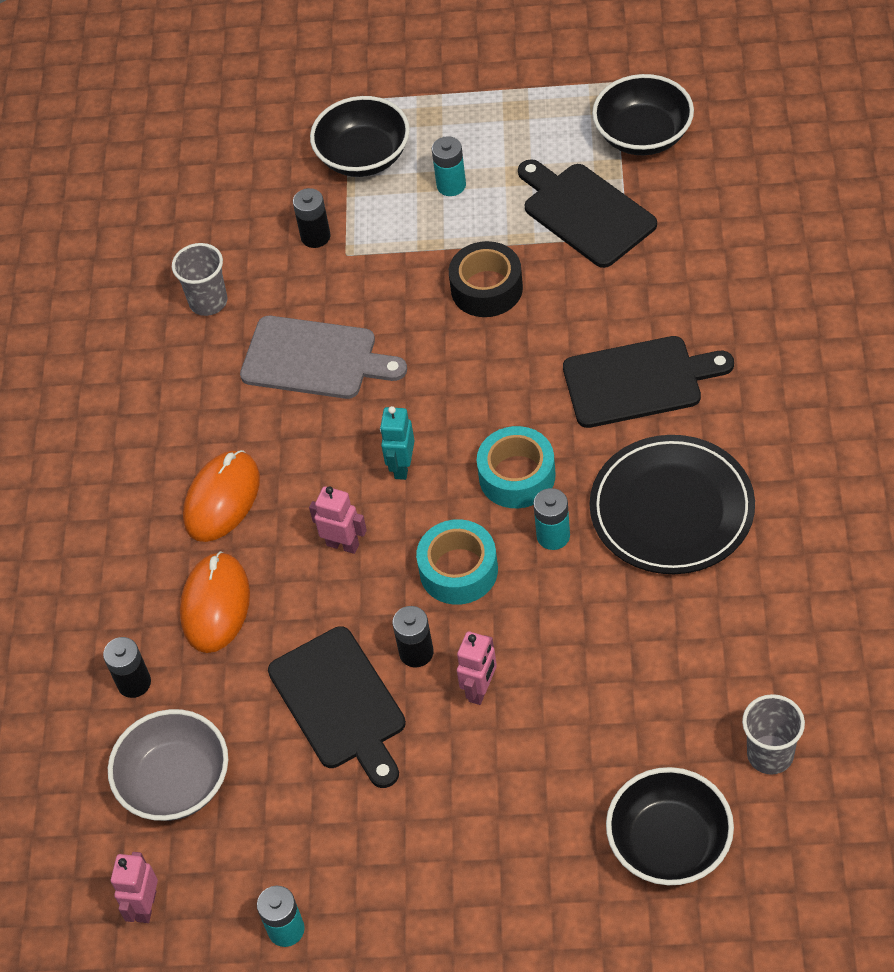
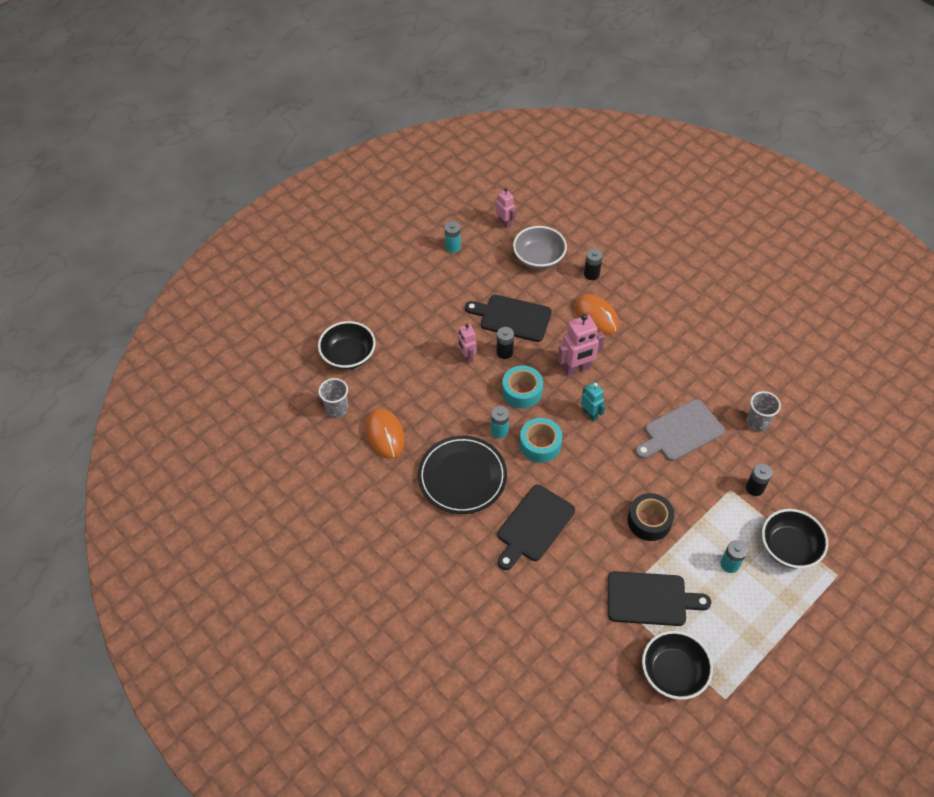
camera: 130 degrees right, 0 degrees up
(222, 499) = (643, 352): orange mouse -> orange mouse (385, 434)
(343, 544) = (577, 369): pink robot -> pink robot, size x1.63

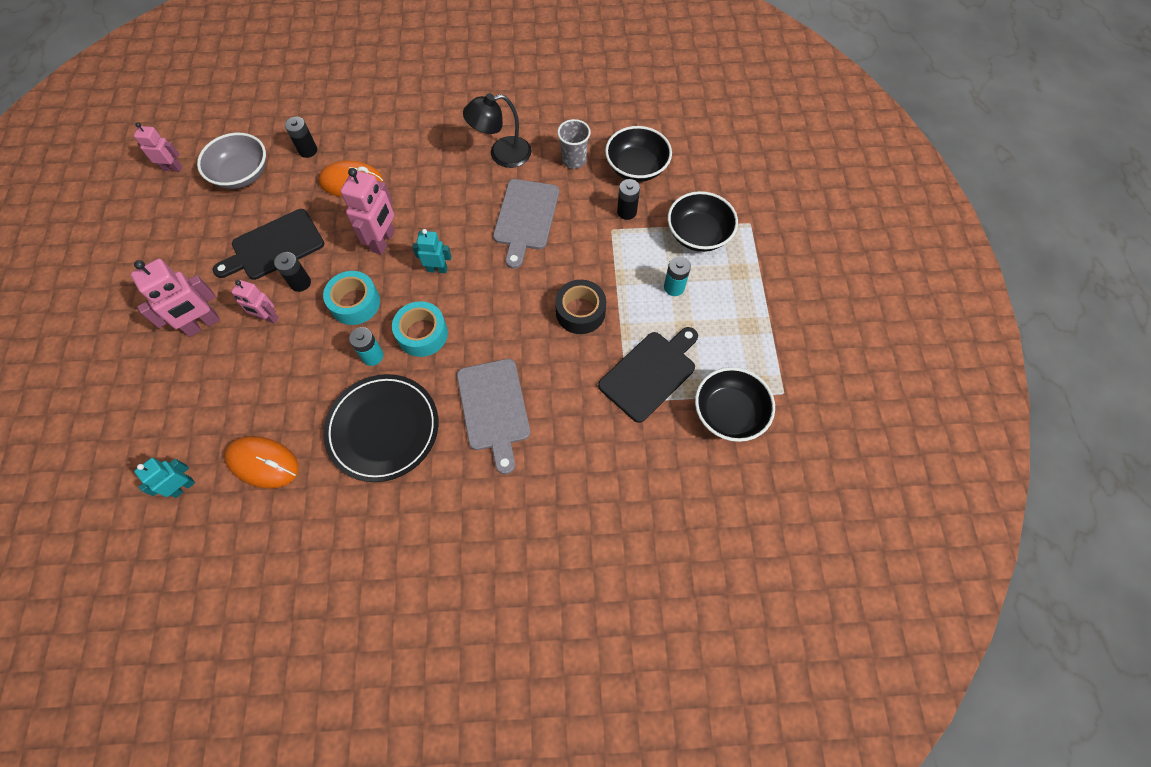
camera: 50 degrees left, 10 degrees up
(337, 409) = (183, 487): grey cup -> turquoise robot
(348, 355) = (138, 424): black bowl -> black bowl (636, 167)
(430, 330) = (203, 324): none -> pink robot
(453, 247) = (141, 230): turquoise battery -> none
(534, 526) = (494, 408): black cutting board -> grey cutting board
(711, 377) = (502, 154): none -> black lamp

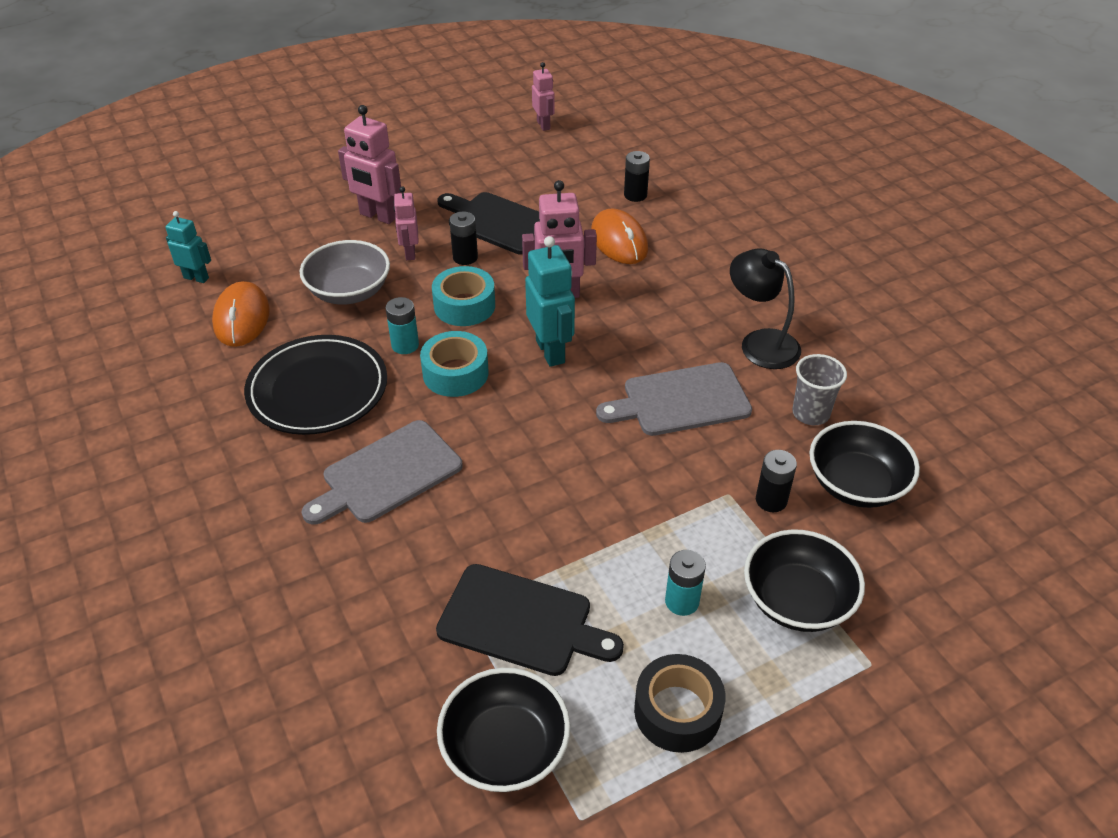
camera: 65 degrees right, 20 degrees down
(242, 174) = (570, 167): grey bowl -> grey bowl (349, 292)
(437, 269) = (551, 351): turquoise robot -> turquoise robot, size x1.63
(580, 312) = (574, 508): black tape -> black tape (677, 711)

